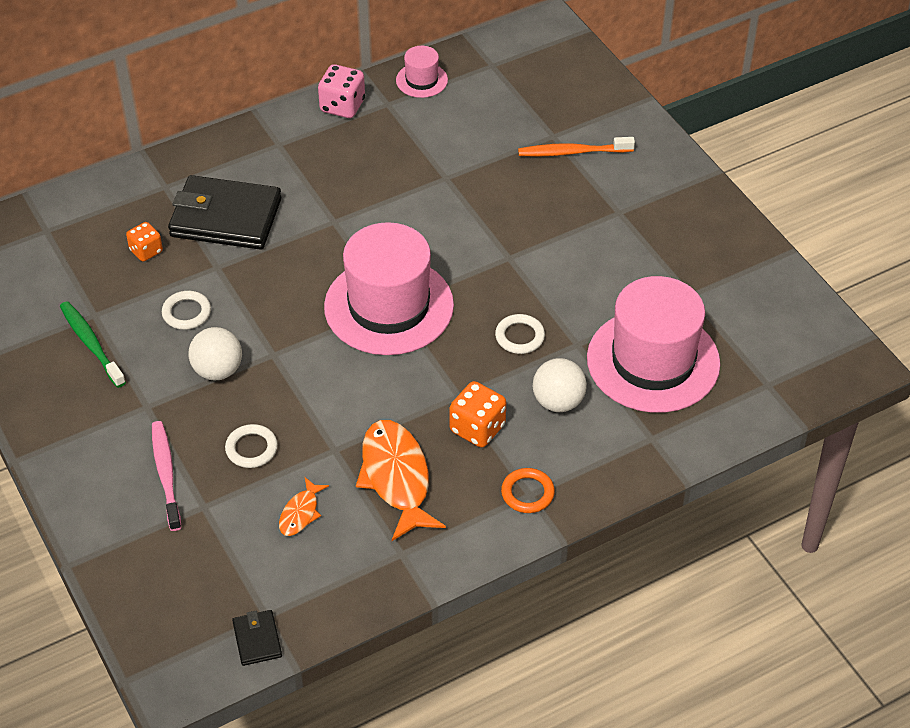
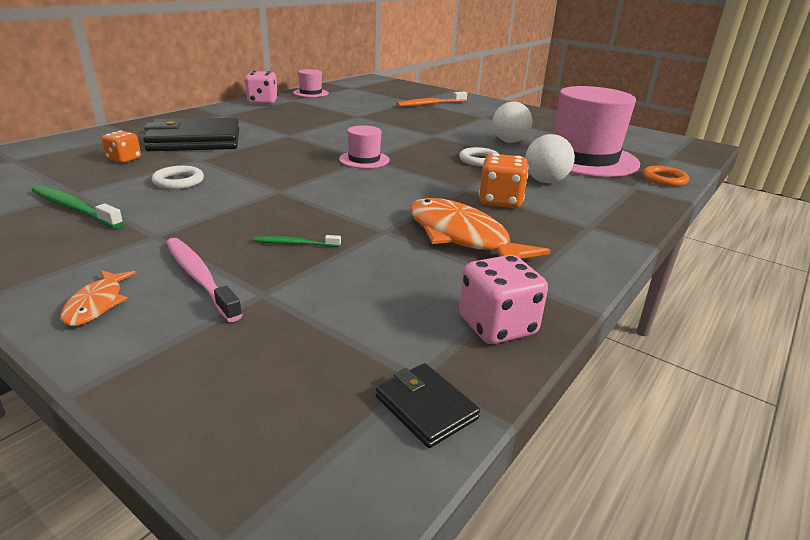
camera: 25 degrees left, 20 degrees down
(218, 370) = (228, 205): white ball -> white ball (509, 141)
(251, 449) = (295, 243): white ring -> green toothbrush
(300, 513) = (385, 277): orange fish -> orange fish (97, 304)
(347, 590) = (497, 326): none -> pink dice
(389, 306) = (364, 159): pink hat -> pink hat, size x0.45
(527, 493) = (587, 226): orange ring -> orange ring (664, 179)

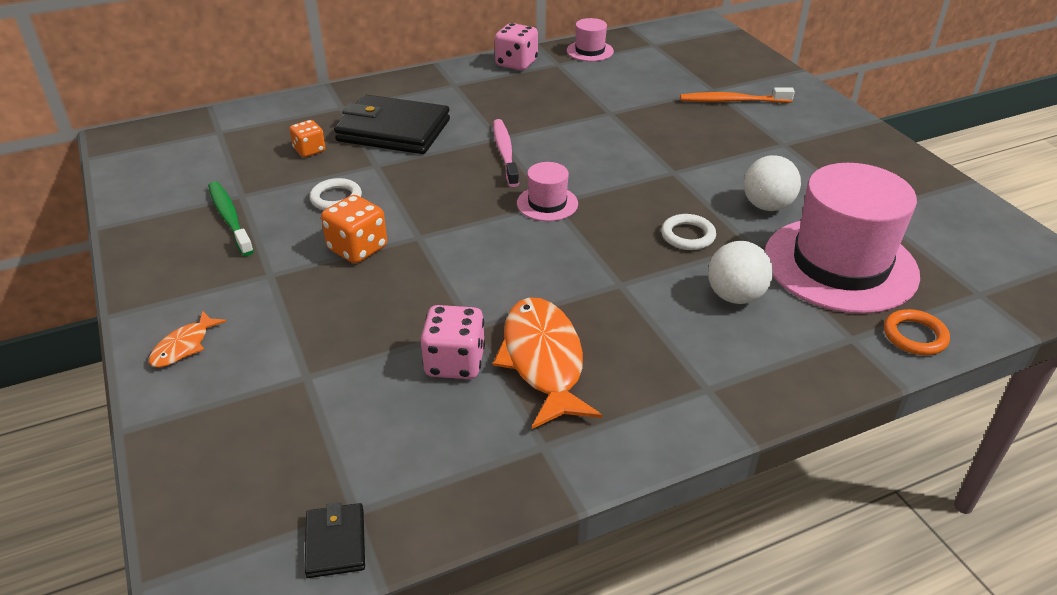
camera: 30 degrees right, 10 degrees up
(199, 277) = (271, 340): pink toothbrush -> pink toothbrush (505, 152)
(295, 243) = (376, 321): green toothbrush -> none
(497, 326) = (468, 486): pink dice -> pink dice (455, 363)
(500, 201) = (641, 316): orange dice -> orange dice (357, 248)

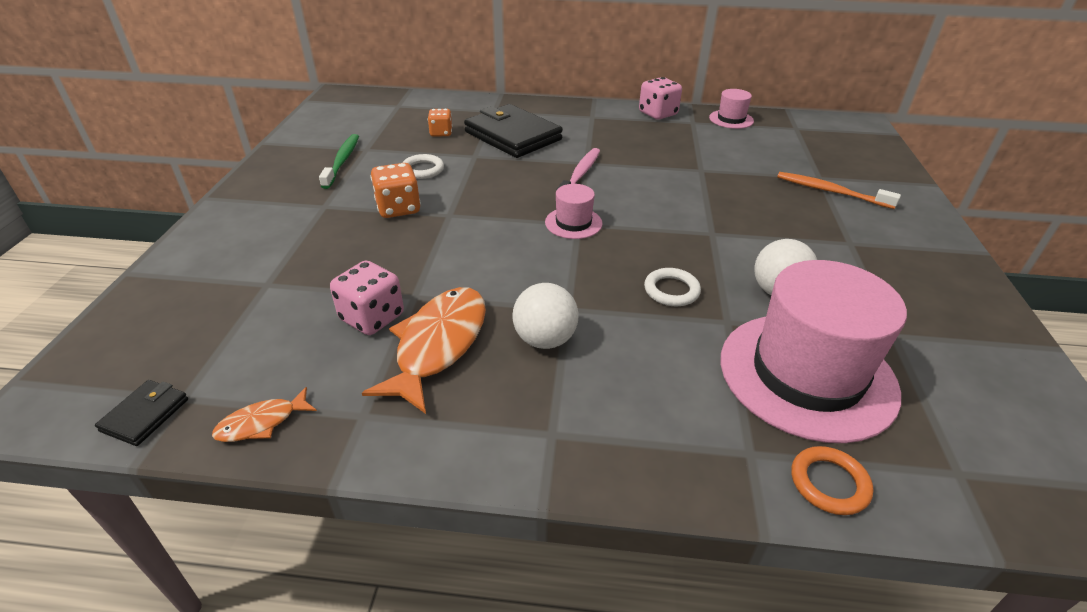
camera: 30 degrees right, 0 degrees up
(184, 346) = (222, 233): orange fish -> orange fish (262, 423)
(735, 296) = (664, 361): white ball -> white ball (545, 339)

